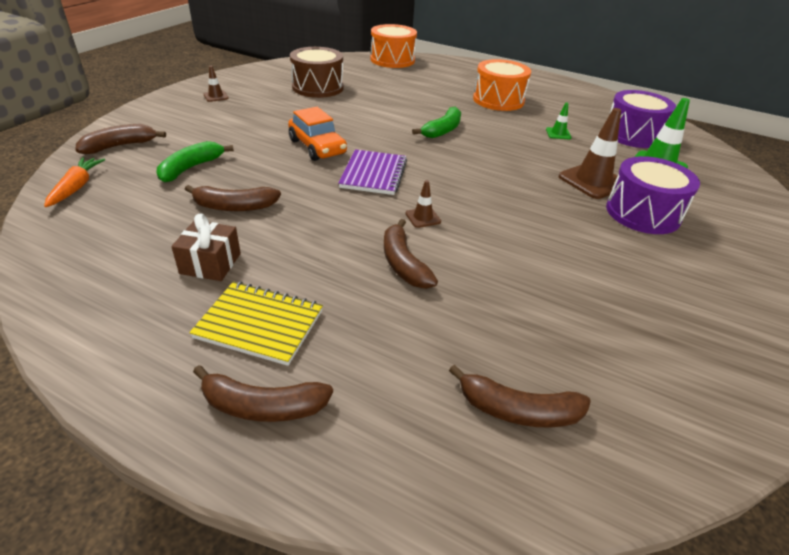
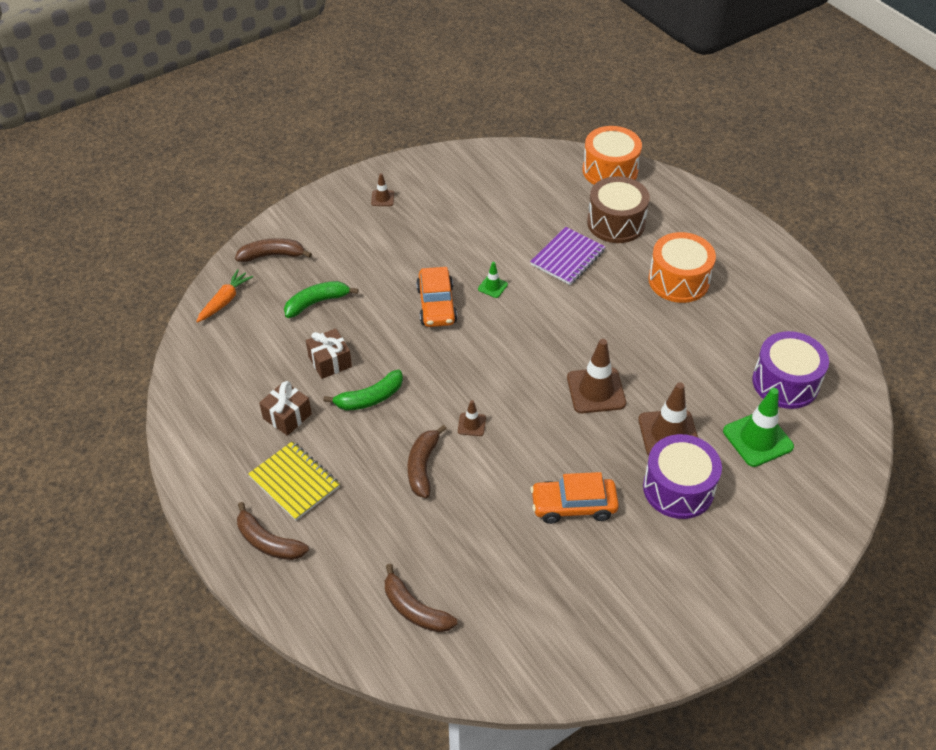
camera: 30 degrees right, 10 degrees up
(234, 207) = (330, 361): brown banana -> brown gift
(318, 87) = (491, 206): brown drum -> brown drum (616, 223)
(373, 174) = (464, 358): purple notebook -> purple notebook (567, 258)
(442, 130) = (575, 314): green banana -> green banana (370, 398)
(507, 169) = (596, 390): none -> brown traffic cone
(558, 133) = (698, 356): green traffic cone -> green traffic cone (492, 287)
(576, 251) = (573, 506): none -> orange car

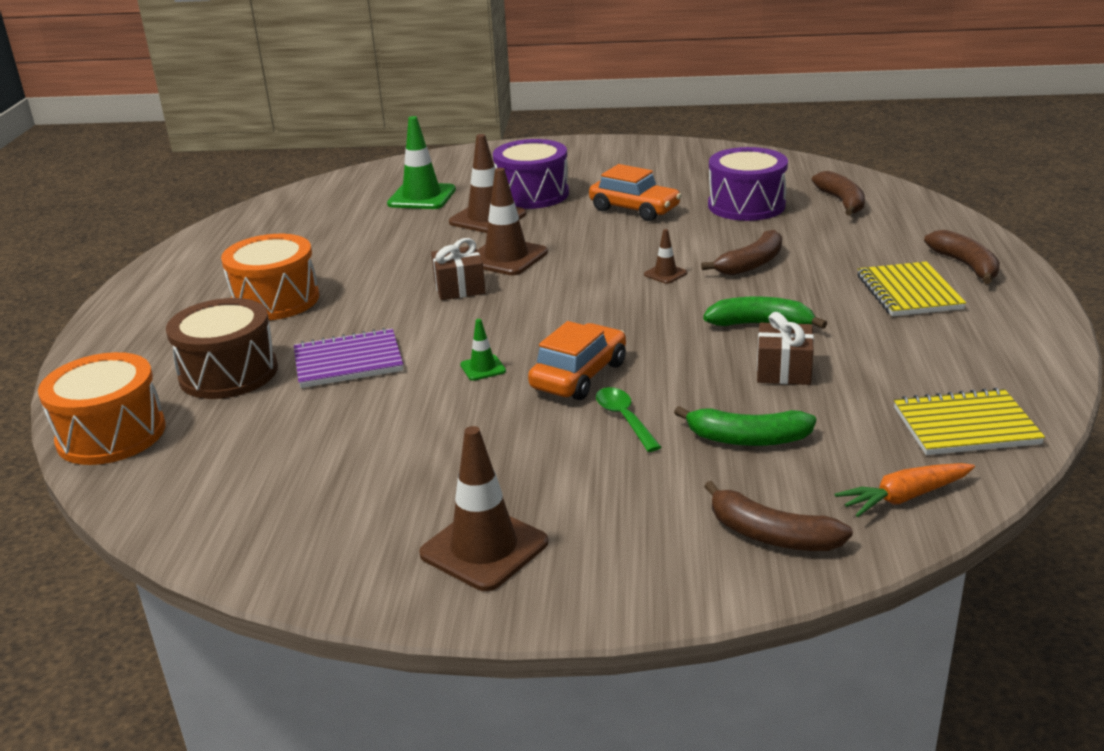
camera: 140 degrees left, 20 degrees down
(212, 362) = (965, 426): none -> yellow notebook
(287, 416) = (882, 341): brown gift -> brown gift (459, 288)
(382, 198) = (484, 548): brown traffic cone -> brown traffic cone, size x2.04
(386, 287) = (624, 418): none -> green spoon
(785, 382) = (335, 214): purple drum -> purple drum (746, 205)

